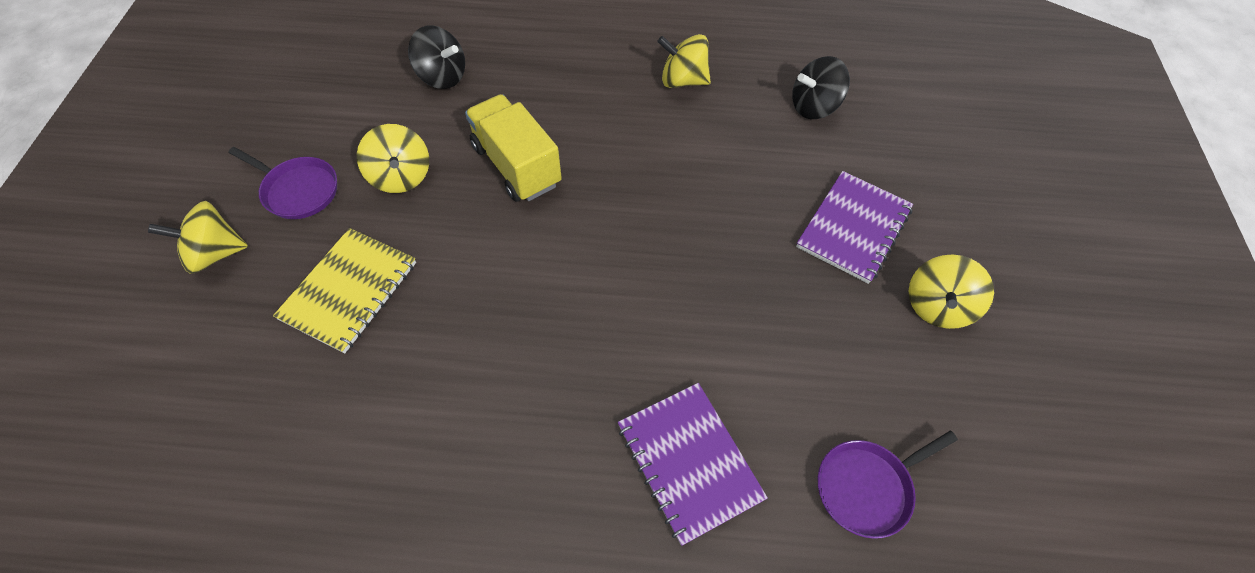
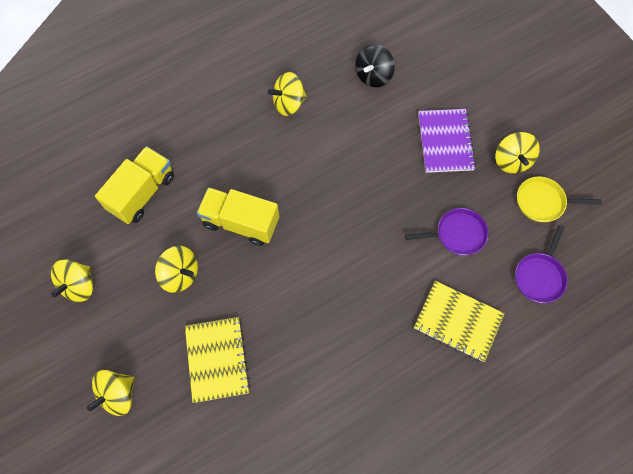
camera: 35 degrees left, 10 degrees up
(294, 123) = (79, 285): none -> yellow spinning top
(298, 190) = (127, 325): purple pan -> purple pan (457, 234)
(442, 76) = (142, 193): black spinning top -> yellow truck
(689, 462) = (458, 321): purple notebook -> yellow notebook
(949, 388) = (543, 202): none -> yellow pan

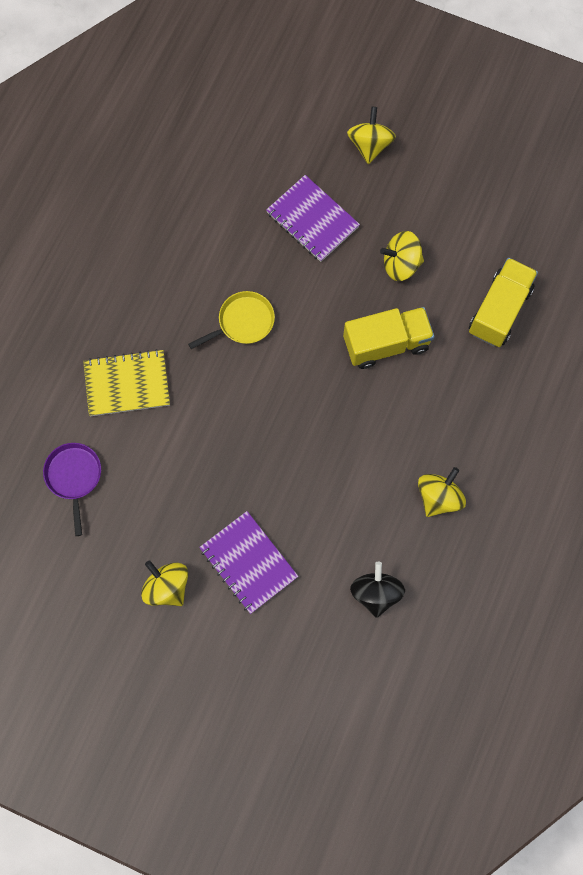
camera: 145 degrees right, 5 degrees up
(79, 285) = (478, 199): yellow spinning top -> none
(142, 193) = (499, 310): yellow truck -> yellow truck turned 150 degrees counterclockwise
(217, 359) = (312, 220): yellow notebook -> purple notebook
(457, 234) = (176, 467): purple pan -> none
(543, 202) = (110, 560): yellow pan -> yellow pan (243, 322)

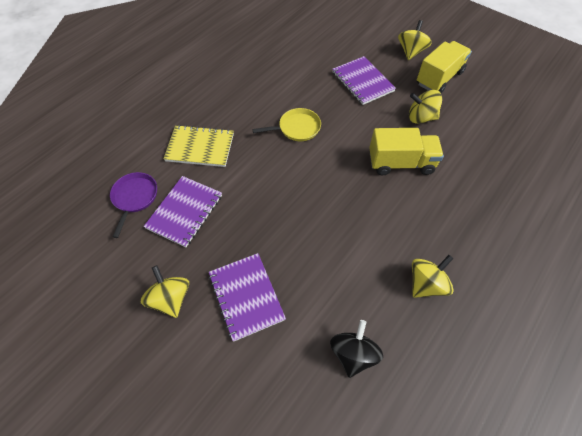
camera: 15 degrees right, 15 degrees down
(142, 480) = (185, 212): none -> purple notebook
(499, 310) = (493, 160): yellow truck -> yellow truck (439, 78)

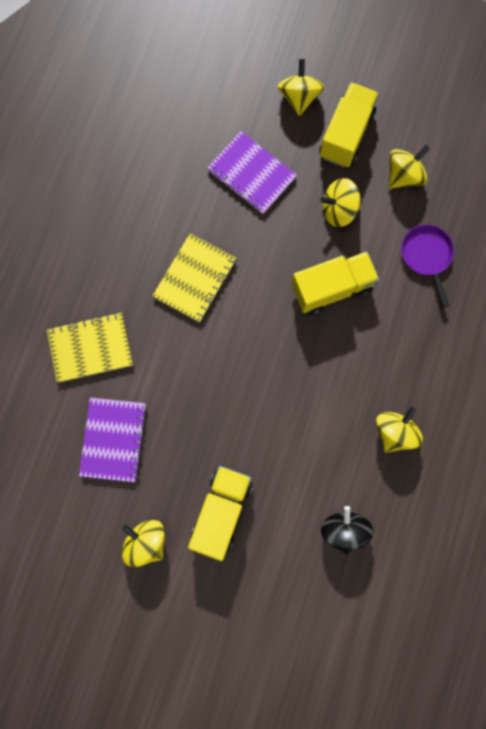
camera: 20 degrees left, 20 degrees up
(135, 198) = (48, 442): purple pan -> purple pan (426, 256)
(246, 296) = (221, 511): purple notebook -> yellow truck
(297, 128) = (195, 278): yellow pan -> yellow notebook
(477, 111) = (403, 176): none -> yellow spinning top

